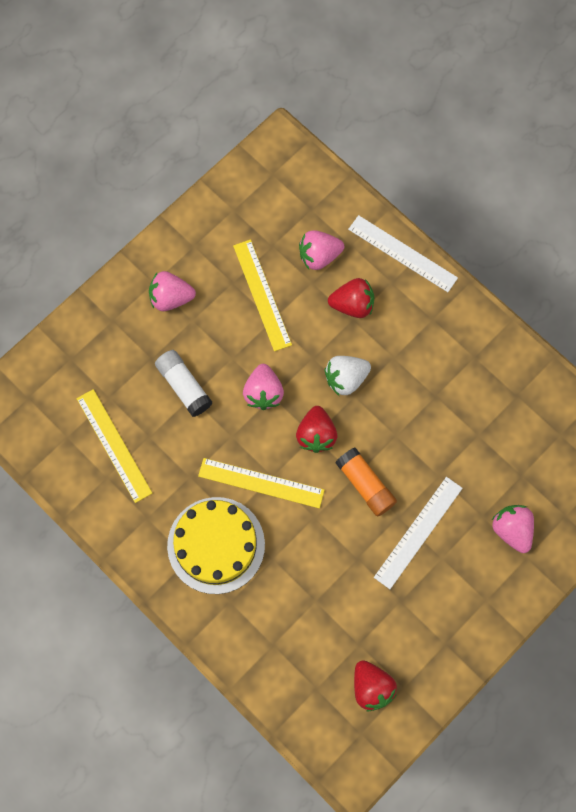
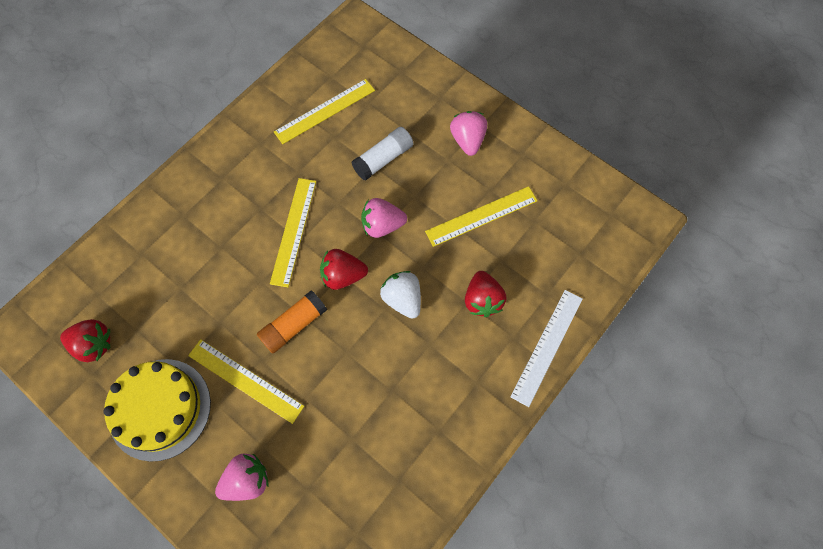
camera: 85 degrees right, 5 degrees down
(216, 545) = (235, 199): yellow cake -> yellow cake (160, 409)
(319, 256) = (530, 264): pink strawberry -> none
(371, 687) = (94, 344): red strawberry -> red strawberry turned 135 degrees counterclockwise
(418, 532) = (245, 380): white ruler -> yellow ruler

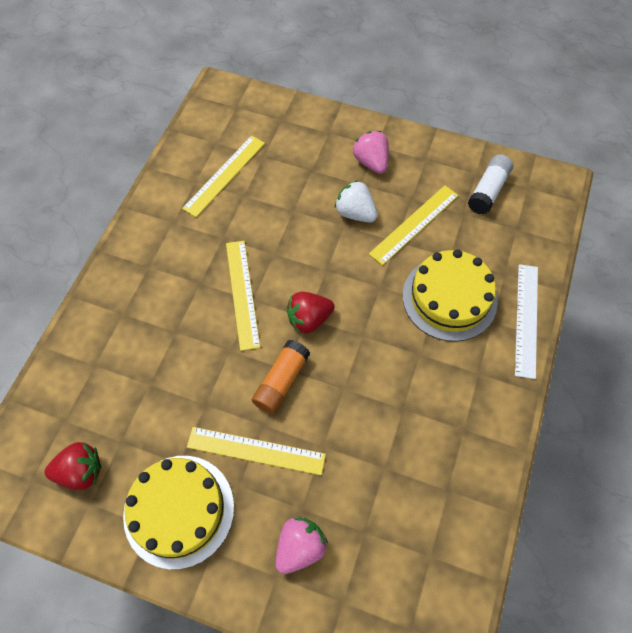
camera: 20 degrees left, 5 degrees down
(382, 225) = (326, 261): pink strawberry -> none
(383, 159) = (300, 201): white glue stick -> white glue stick (488, 191)
(402, 299) = (375, 322): white strawberry -> white strawberry (355, 213)
(482, 300) = (449, 298): red strawberry -> yellow cake

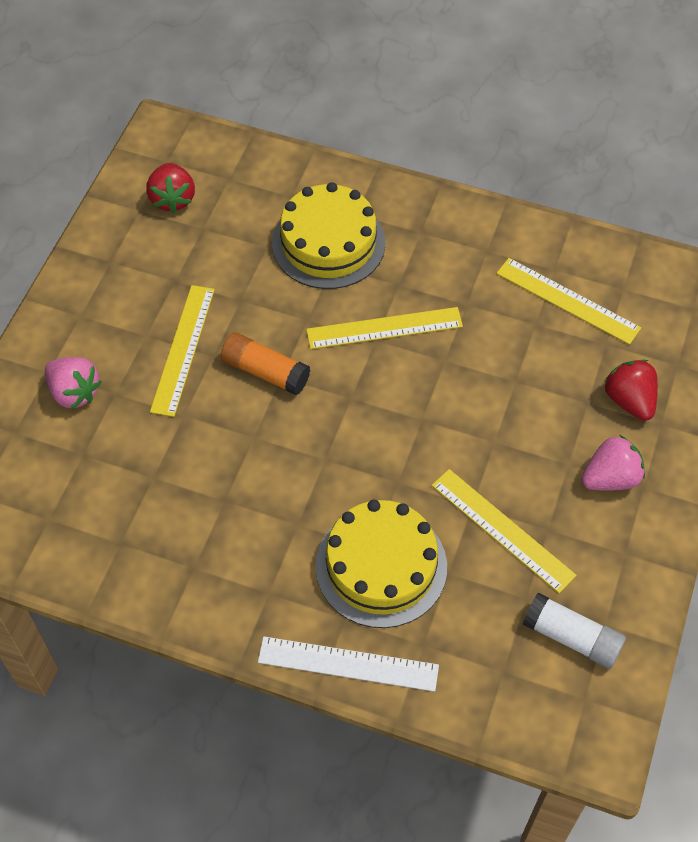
camera: 90 degrees right, 5 degrees down
(179, 510) = (124, 284): yellow cake -> yellow cake (328, 243)
(309, 319) = (348, 400): red strawberry -> red strawberry (629, 400)
(355, 213) = (516, 455): white strawberry -> none

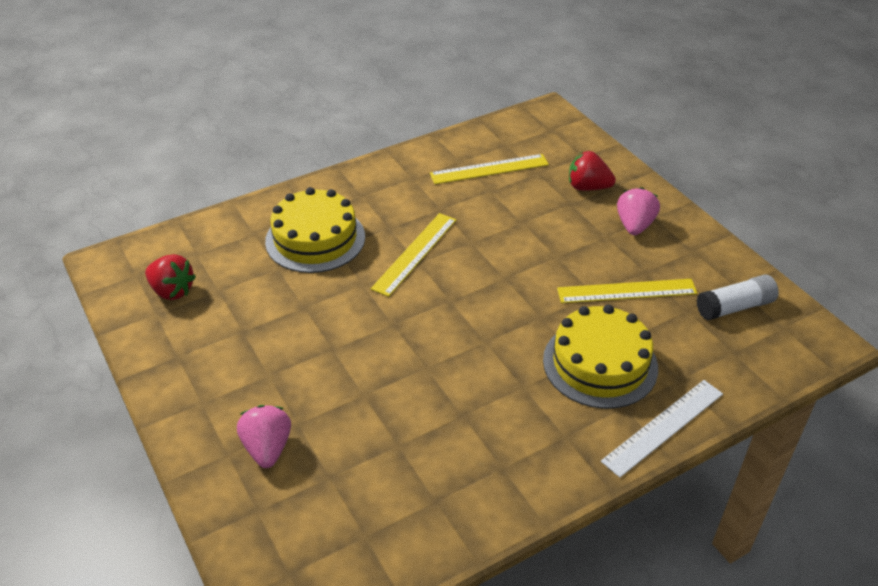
camera: 50 degrees left, 15 degrees down
(74, 392) = (267, 448): pink strawberry -> pink strawberry turned 90 degrees counterclockwise
(183, 349) = (307, 361): yellow ruler -> none
(265, 372) = (380, 329): orange glue stick -> none

